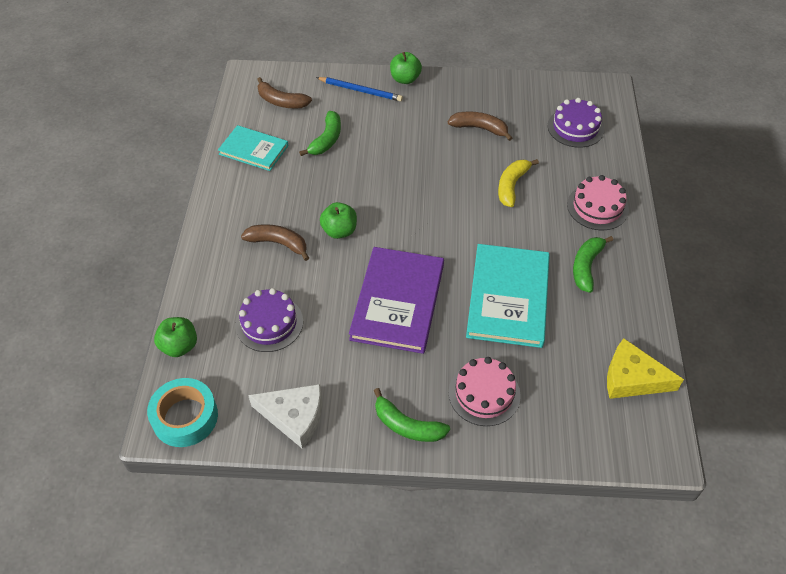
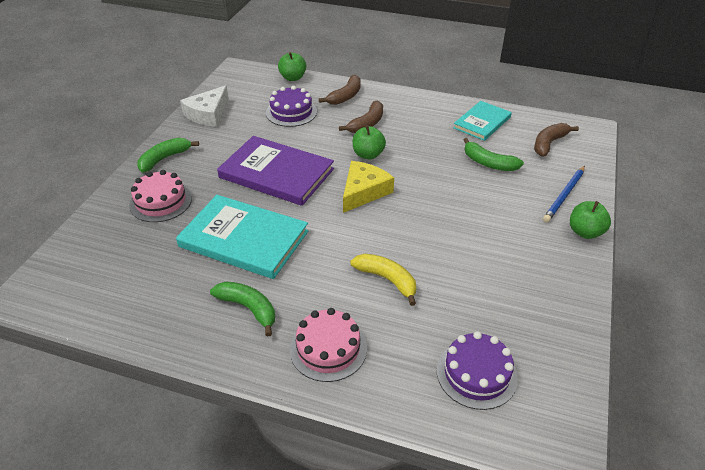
camera: 105 degrees right, 10 degrees down
(185, 417) = (237, 76): turquoise tape -> none
(479, 128) = (489, 276): brown banana -> brown banana (345, 96)
(632, 378) = (105, 299): yellow cheese -> yellow cheese (363, 191)

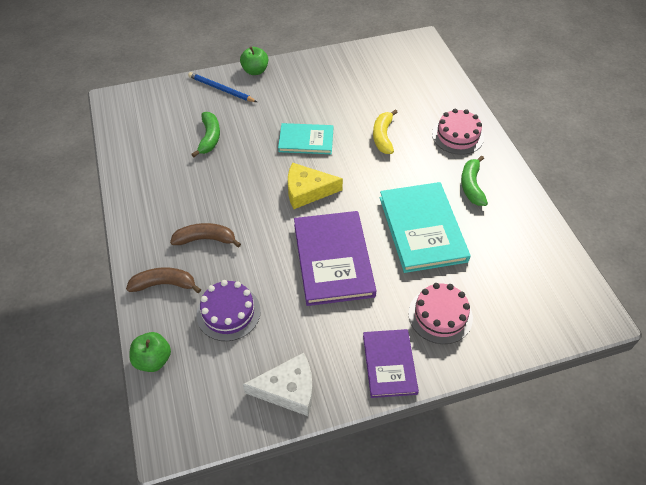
camera: 125 degrees left, 10 degrees up
(164, 159) = (389, 364): green banana -> purple book
(368, 155) = (255, 213): green apple -> none
(476, 374) = (411, 77): purple cake -> none
(482, 122) = (147, 163): turquoise book -> turquoise book (306, 140)
(549, 143) = (154, 115): brown banana -> none
(564, 195) = (221, 89): blue pencil -> blue pencil turned 150 degrees counterclockwise

